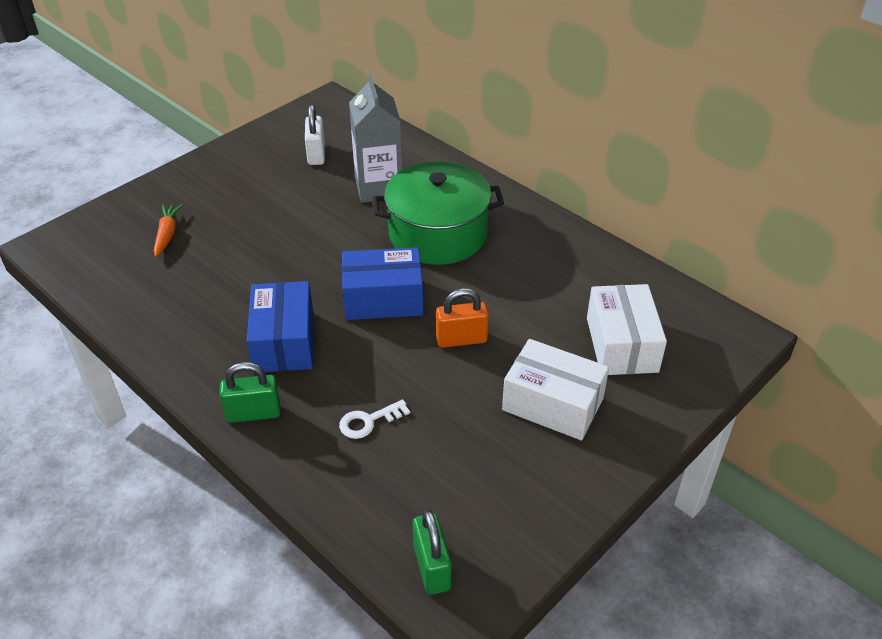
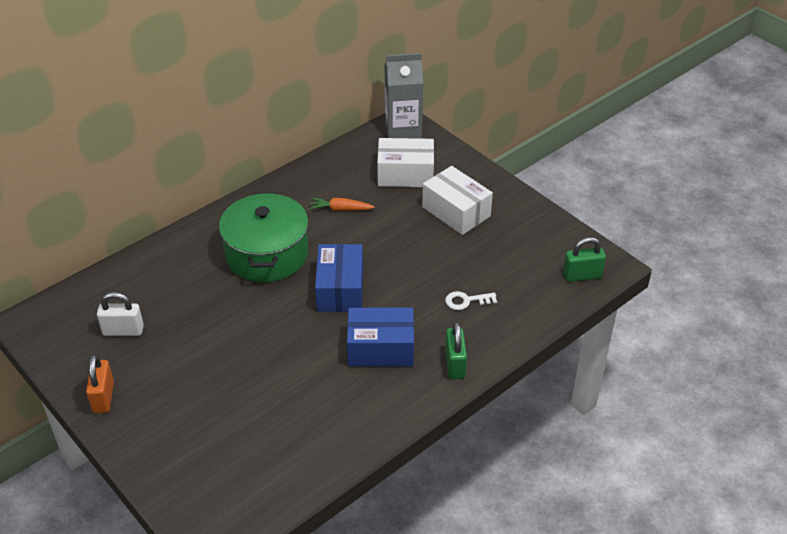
camera: 85 degrees left, 0 degrees up
(167, 234) = (222, 439): orange carrot -> orange carrot (340, 209)
(368, 421) = (466, 301): white key -> white key turned 105 degrees clockwise
(379, 188) = (192, 288): grey carton -> grey carton (403, 131)
(461, 339) = (391, 249): orange padlock -> orange padlock (103, 397)
(552, 404) = (456, 211): white box -> white box turned 75 degrees counterclockwise

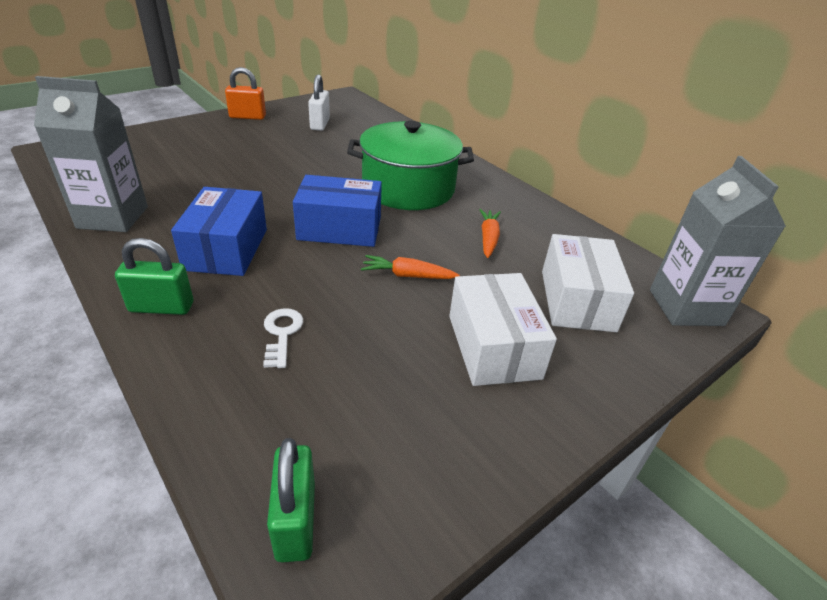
camera: 90 degrees right, 5 degrees down
(346, 434) = (113, 217): none -> grey carton
(395, 249) = (408, 276): none -> orange carrot
(456, 211) = (493, 346): white box -> white box turned 60 degrees counterclockwise

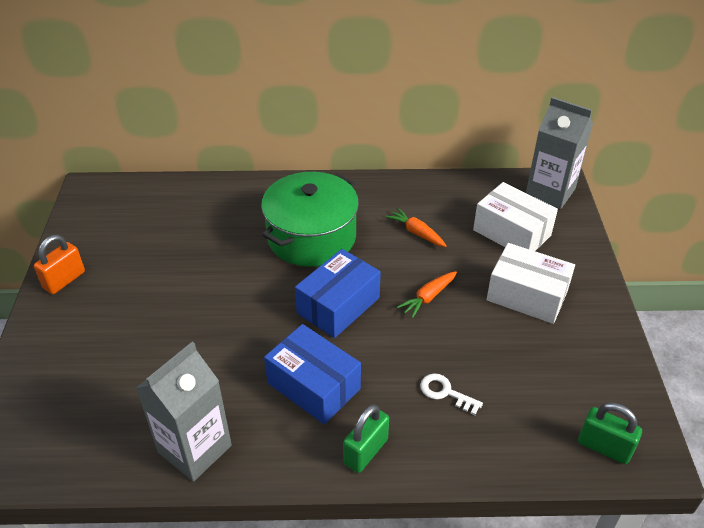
camera: 50 degrees left, 5 degrees up
(320, 124) = (138, 235): white padlock -> none

